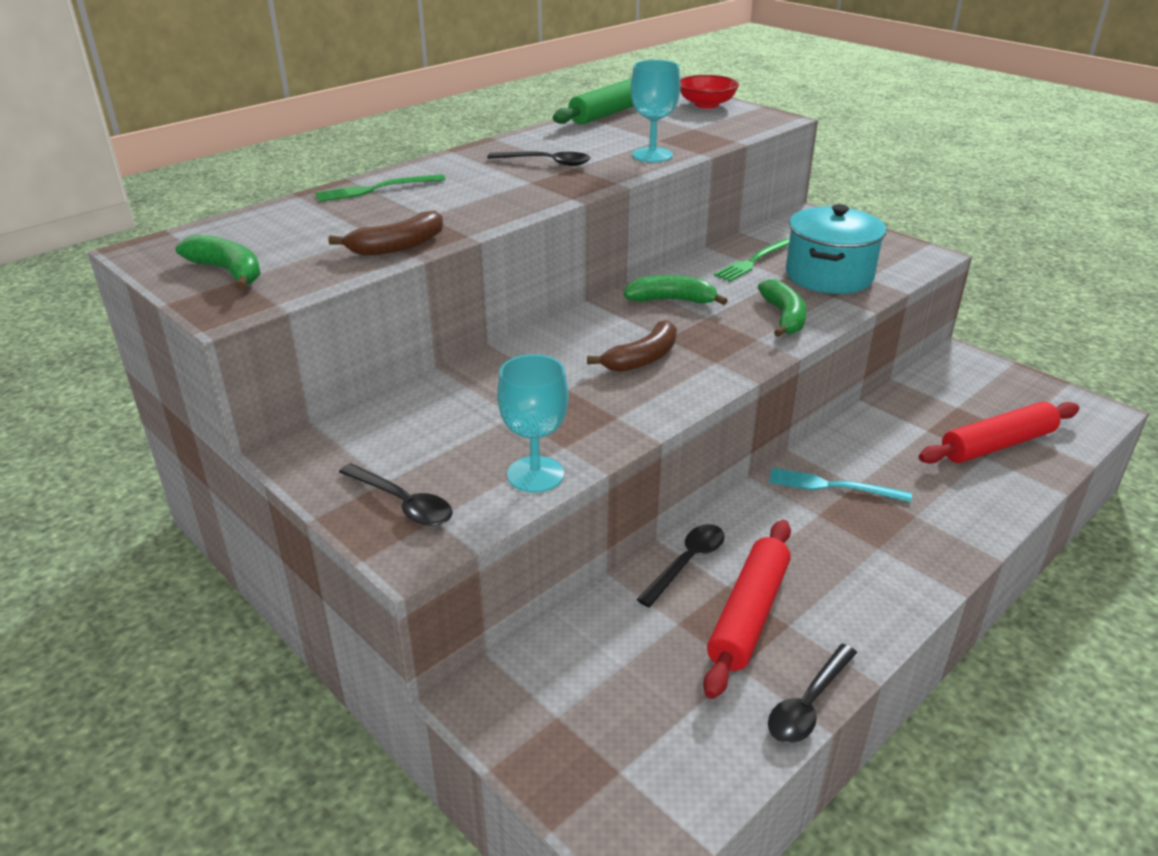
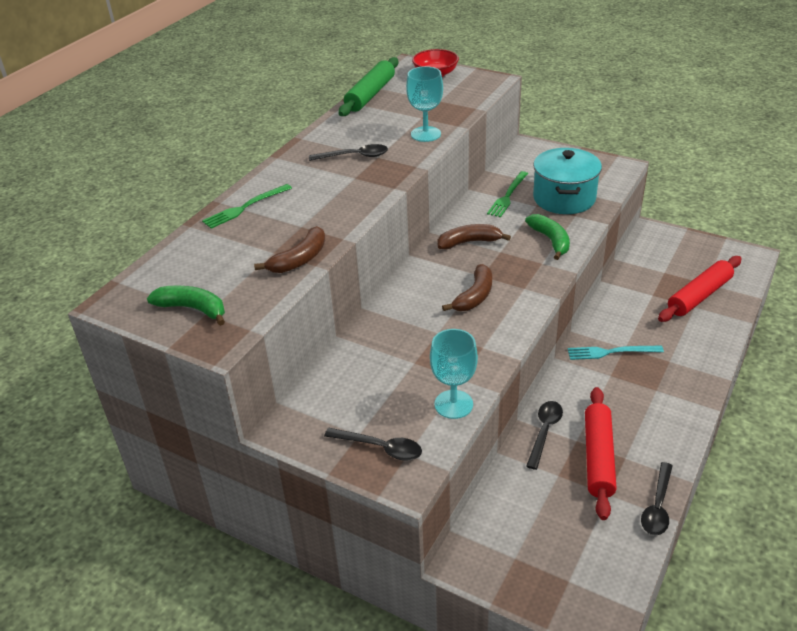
camera: 15 degrees left, 5 degrees up
(671, 300) = (469, 242): green banana -> brown banana

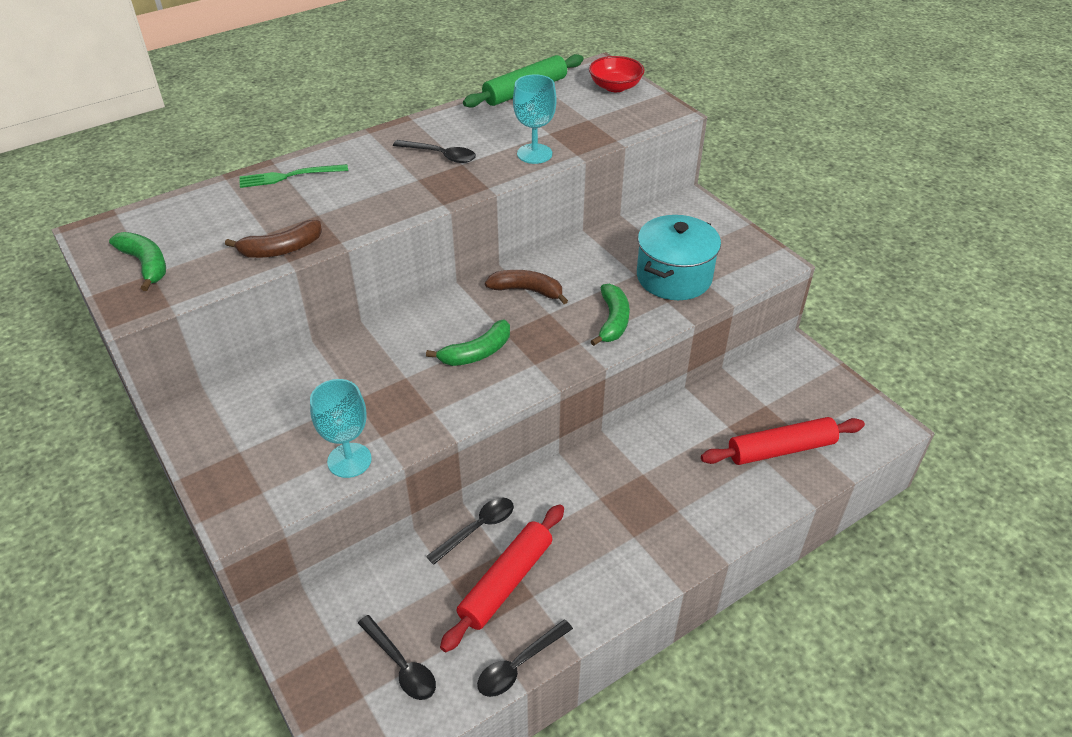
camera: 25 degrees right, 5 degrees up
(380, 448) = (245, 474): black spoon -> black spoon (401, 665)
(474, 296) = (477, 353): brown banana -> green banana
(508, 196) = (616, 252): green fork -> none
(611, 352) = (623, 472): turquoise fork -> none

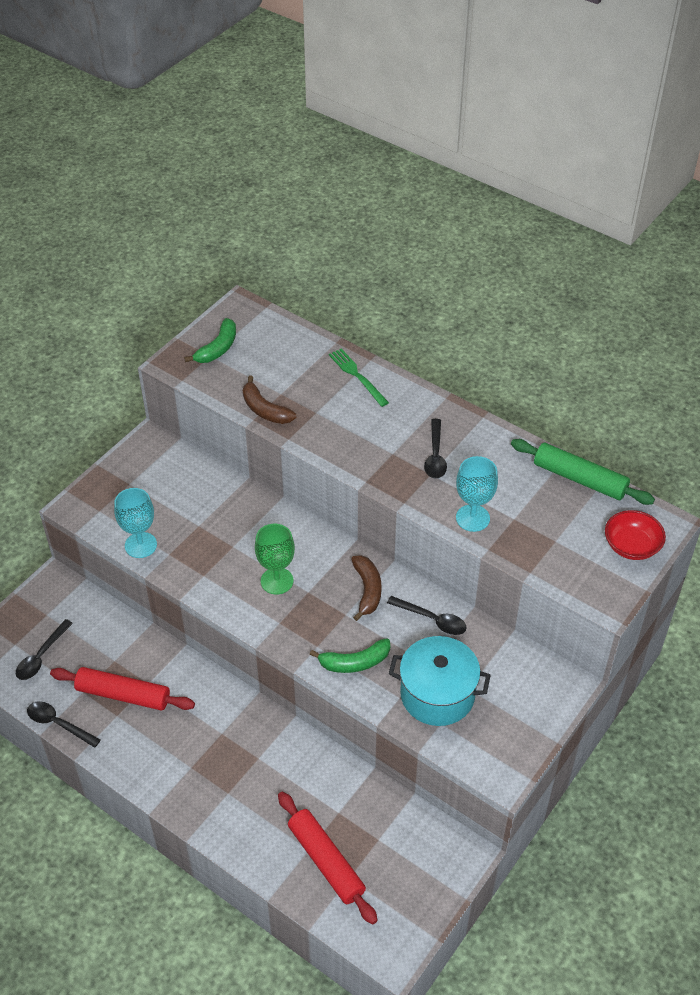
camera: 70 degrees right, 5 degrees up
(477, 353) = (277, 581): green banana -> green goblet
(478, 528) = (165, 661): black spoon -> black spoon (432, 620)

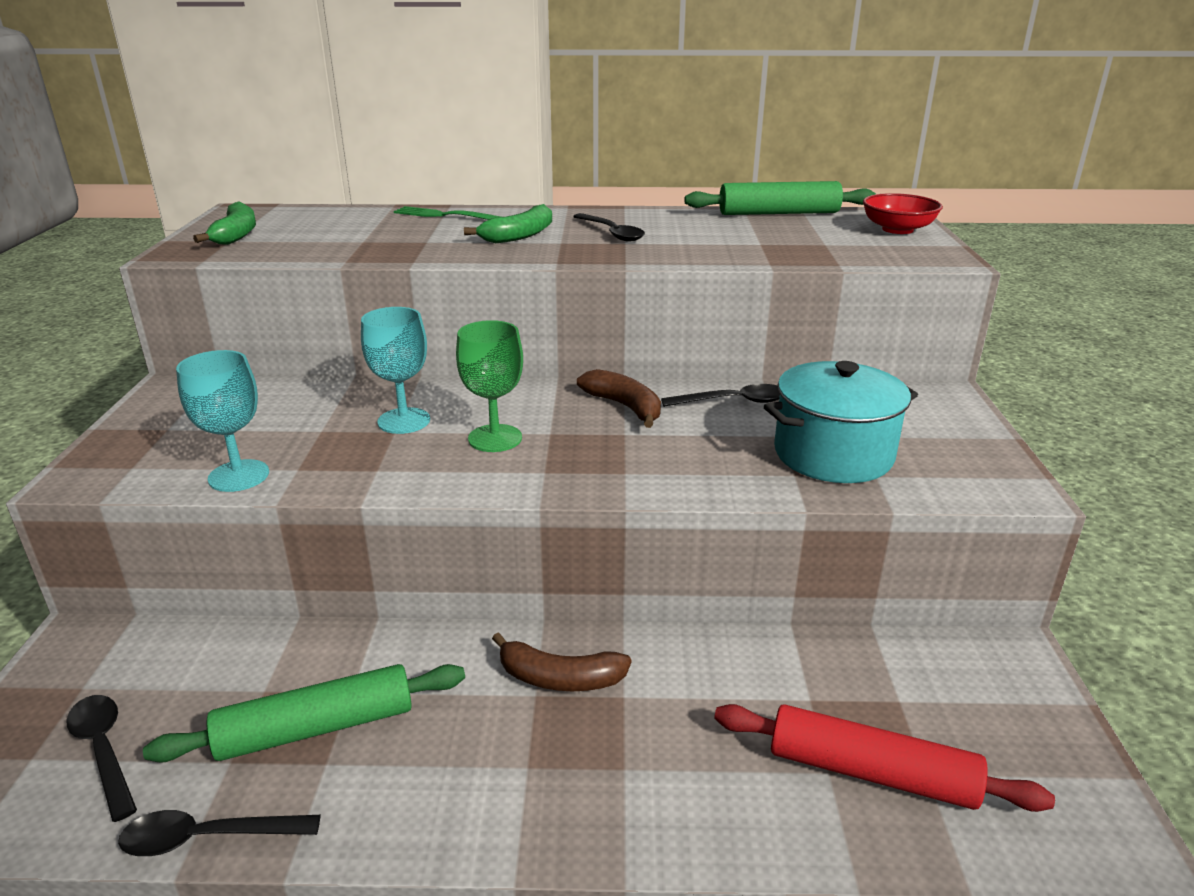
camera: 35 degrees left, 20 degrees down
(41, 656) = (104, 750): black spoon -> black spoon turned 150 degrees clockwise
(123, 695) = (316, 728): red rolling pin -> green rolling pin
(264, 410) = (354, 253): brown banana -> brown banana (559, 678)
(355, 662) = (694, 467): green banana -> green banana (519, 235)
(472, 518) = (718, 253): turquoise goblet -> turquoise goblet (404, 421)

